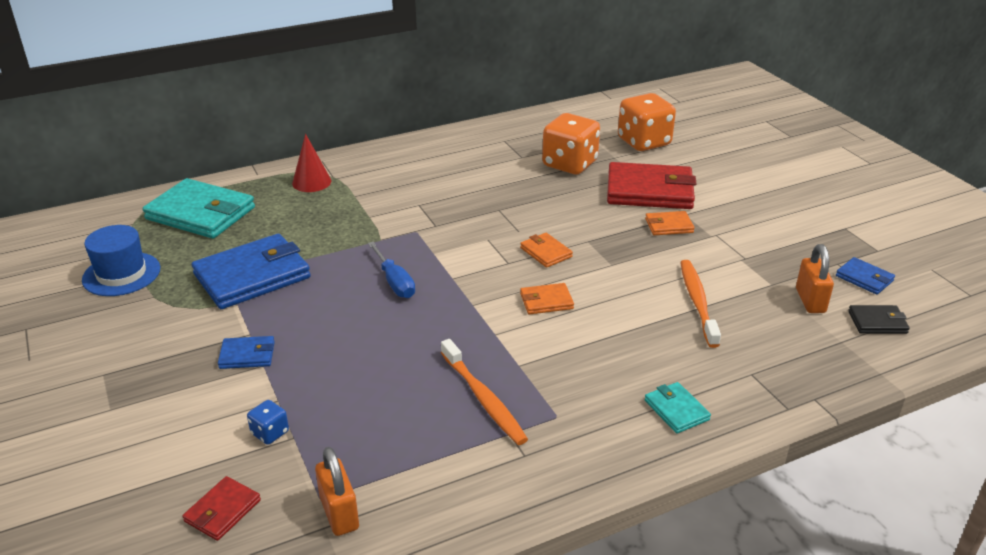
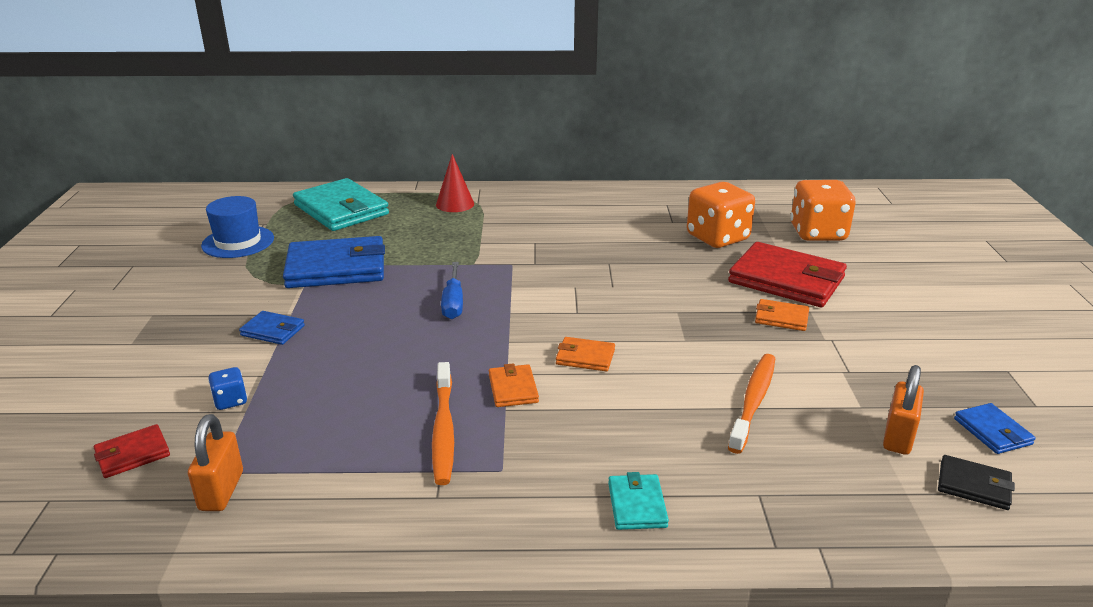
camera: 25 degrees right, 5 degrees down
(546, 252) = (623, 312): orange wallet -> orange wallet (513, 389)

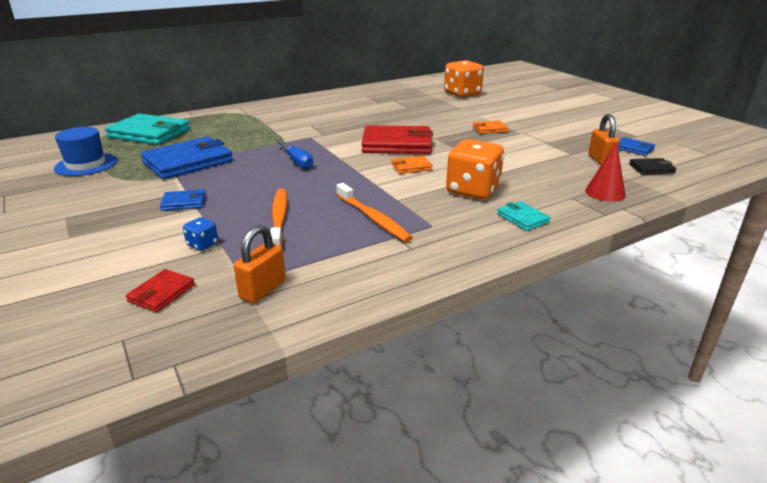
camera: 30 degrees left, 0 degrees up
(221, 491) = (263, 289): orange padlock -> orange padlock turned 60 degrees clockwise
(455, 204) = (232, 117): red cone -> red cone (605, 193)
(513, 389) = (389, 190): orange wallet -> none
(717, 238) = (414, 104): orange dice -> orange dice (473, 190)
(753, 402) = (521, 164): orange toothbrush -> orange toothbrush (279, 219)
(786, 280) = (472, 114): red wallet -> red wallet (397, 144)

